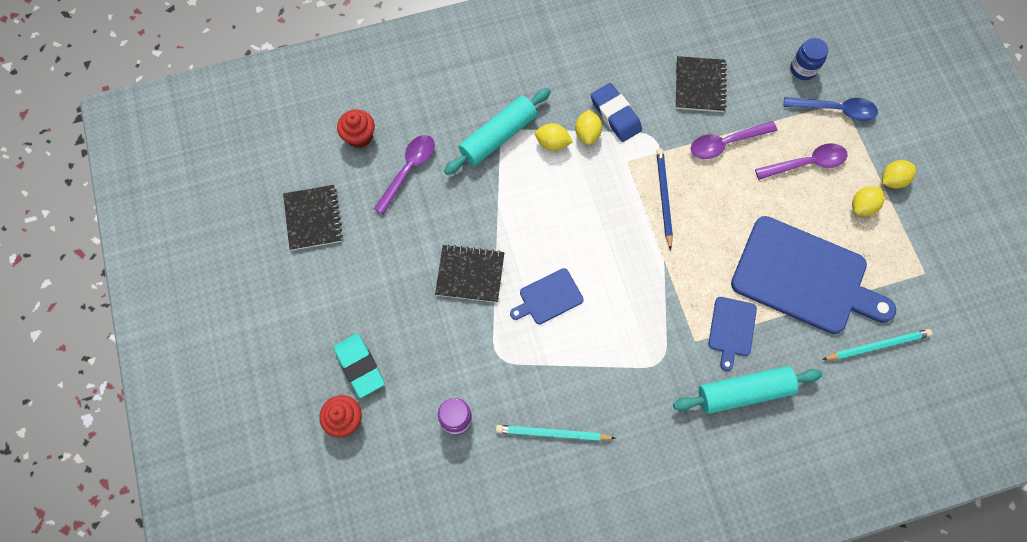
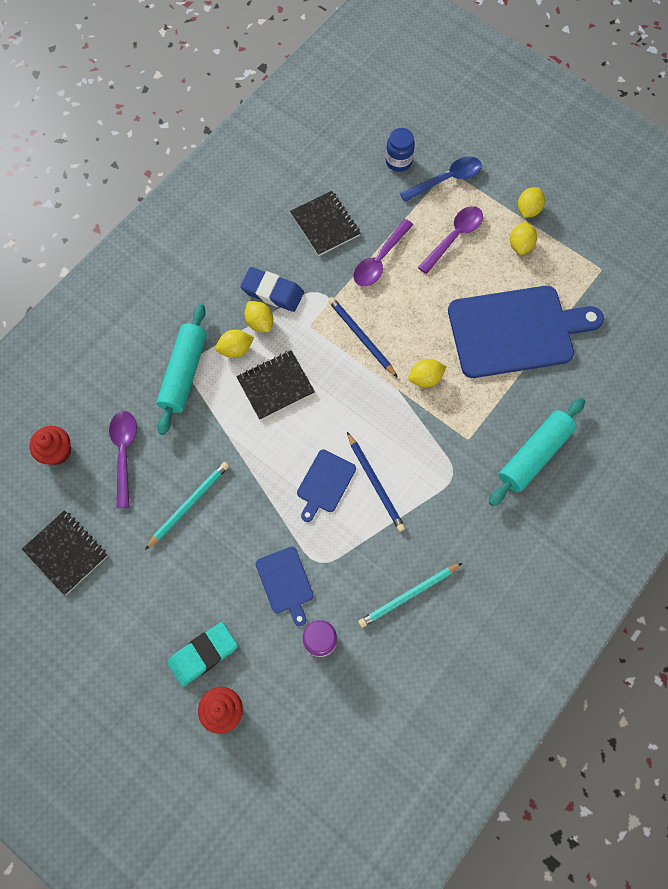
camera: 35 degrees left, 0 degrees up
(359, 366) = (203, 654): turquoise eraser -> turquoise eraser turned 60 degrees counterclockwise
(470, 274) = (244, 508): black notebook -> black notebook (275, 386)
(590, 325) = (375, 483): none -> blue pencil
(694, 266) = (425, 378): none -> yellow lemon
(731, 329) = (489, 410): blue cutting board -> blue cutting board (285, 582)
(877, 345) = (607, 349): turquoise pencil -> turquoise pencil (189, 504)

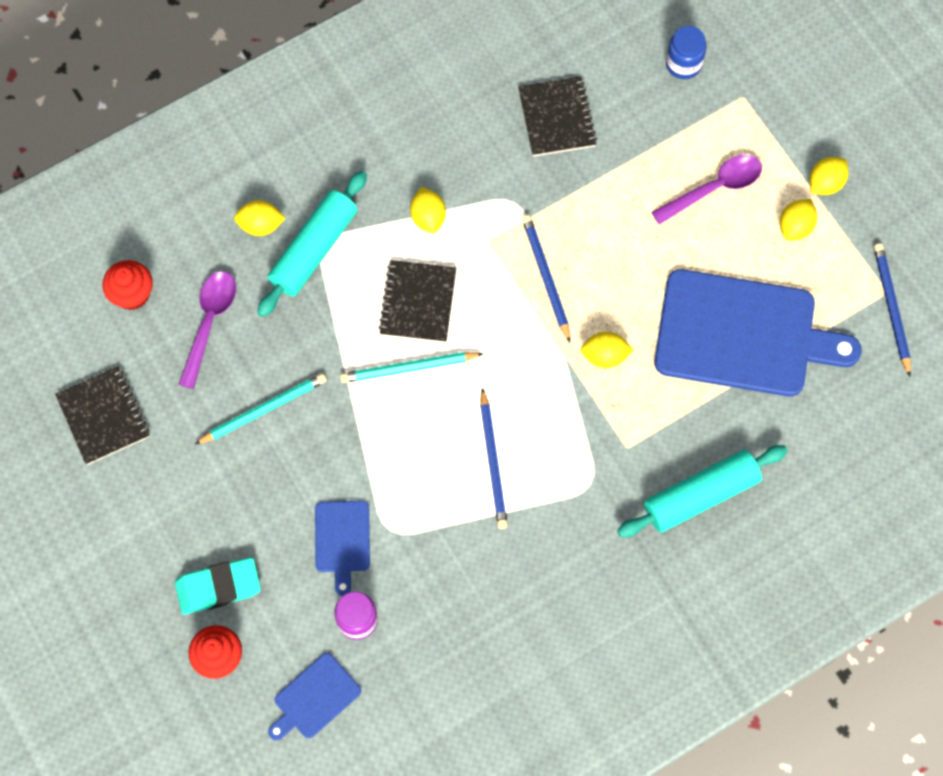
camera: 20 degrees right, 0 degrees up
(235, 349) = (386, 241): yellow lemon -> yellow lemon (261, 225)
(272, 292) = (458, 183): blue eraser -> none
(275, 386) = (418, 302): black notebook -> black notebook turned 75 degrees counterclockwise
(325, 483) = (432, 440): blue cutting board -> blue cutting board (314, 698)
(379, 260) = (607, 186): purple spoon -> none
(408, 595) = (480, 606): turquoise pencil -> turquoise pencil (409, 368)
(446, 180) = (735, 109): blue spoon -> none
(609, 279) = (891, 308): none -> blue pencil

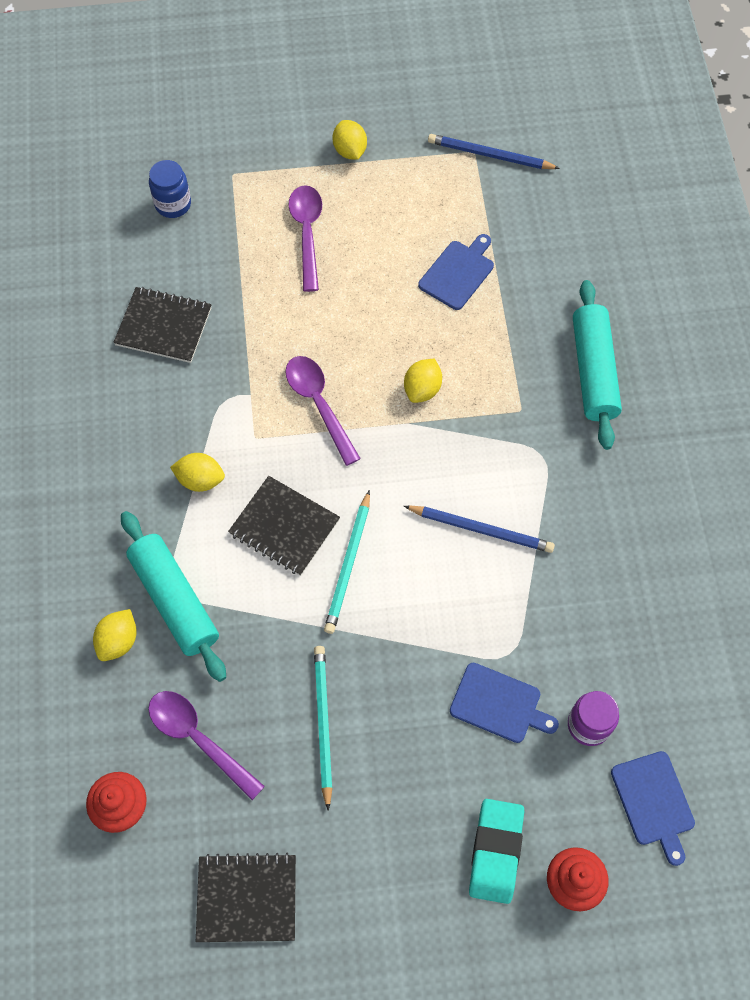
camera: 65 degrees left, 5 degrees down
(546, 277) = (319, 405): blue pencil -> purple spoon
(742, 335) = (458, 273): blue cutting board -> blue cutting board, size x0.46
(795, 226) = (377, 190): yellow lemon -> none

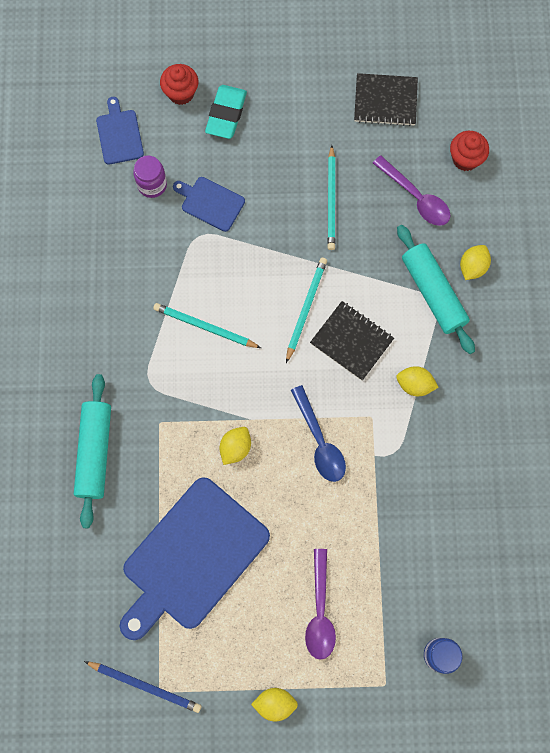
camera: 175 degrees left, 10 degrees up
(163, 326) = (445, 525): black notebook -> none
(319, 405) = (319, 441): purple spoon -> blue spoon
(350, 151) = (275, 703): yellow lemon -> yellow lemon turned 75 degrees counterclockwise
(458, 273) = (192, 557): blue cutting board -> blue cutting board, size x2.17
(481, 529) = (205, 327): blue pencil -> turquoise pencil

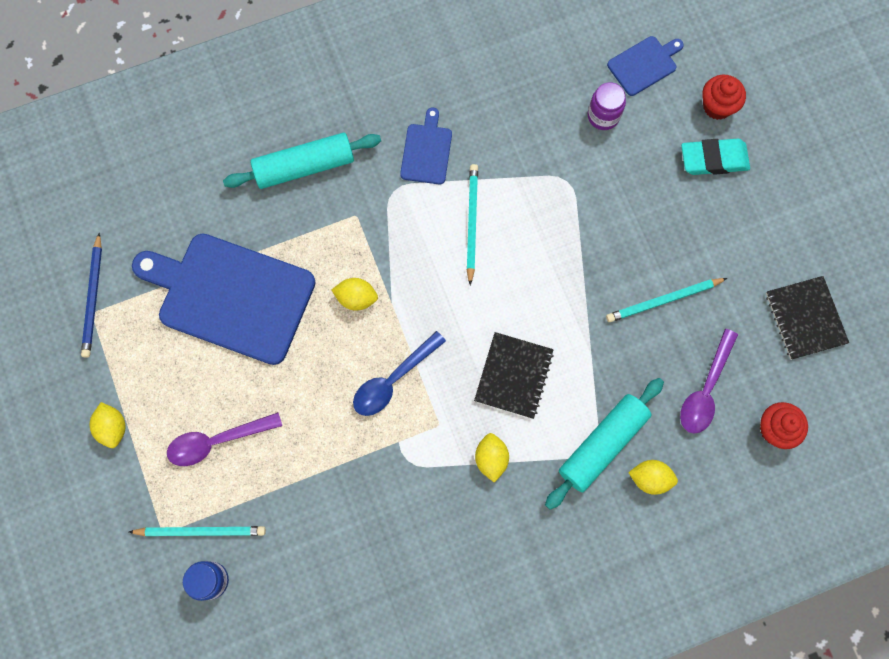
camera: 70 degrees right, 0 degrees up
(210, 203) = (608, 180): blue cutting board -> blue cutting board (427, 151)
(305, 308) = (531, 316): turquoise pencil -> turquoise pencil (201, 531)

